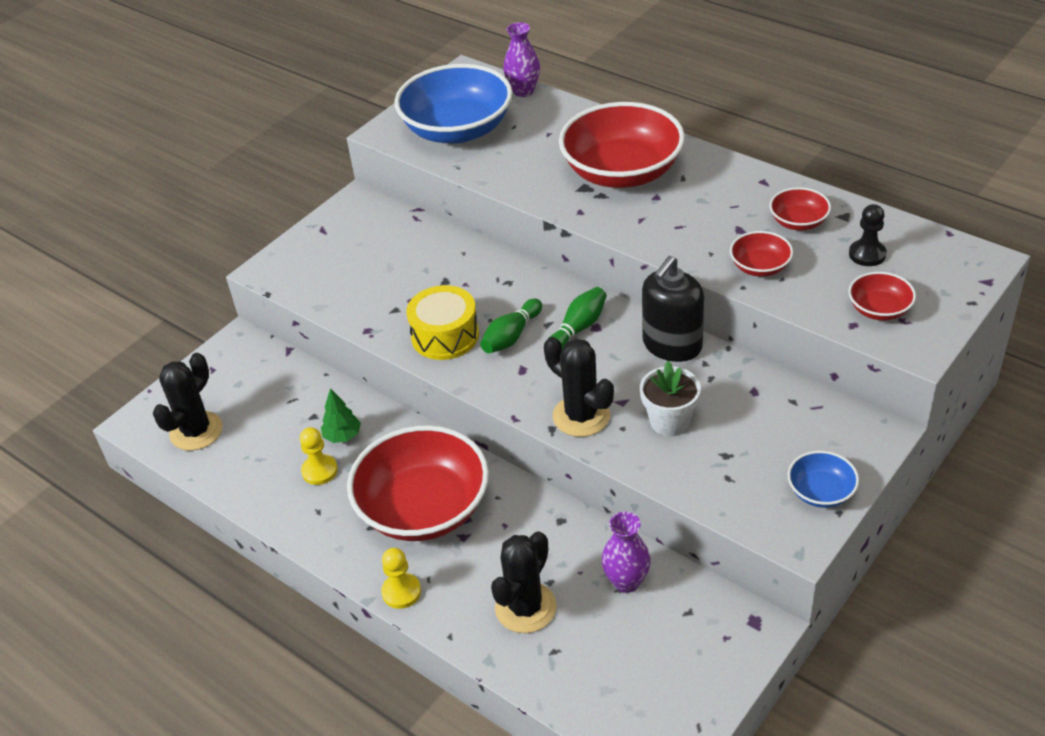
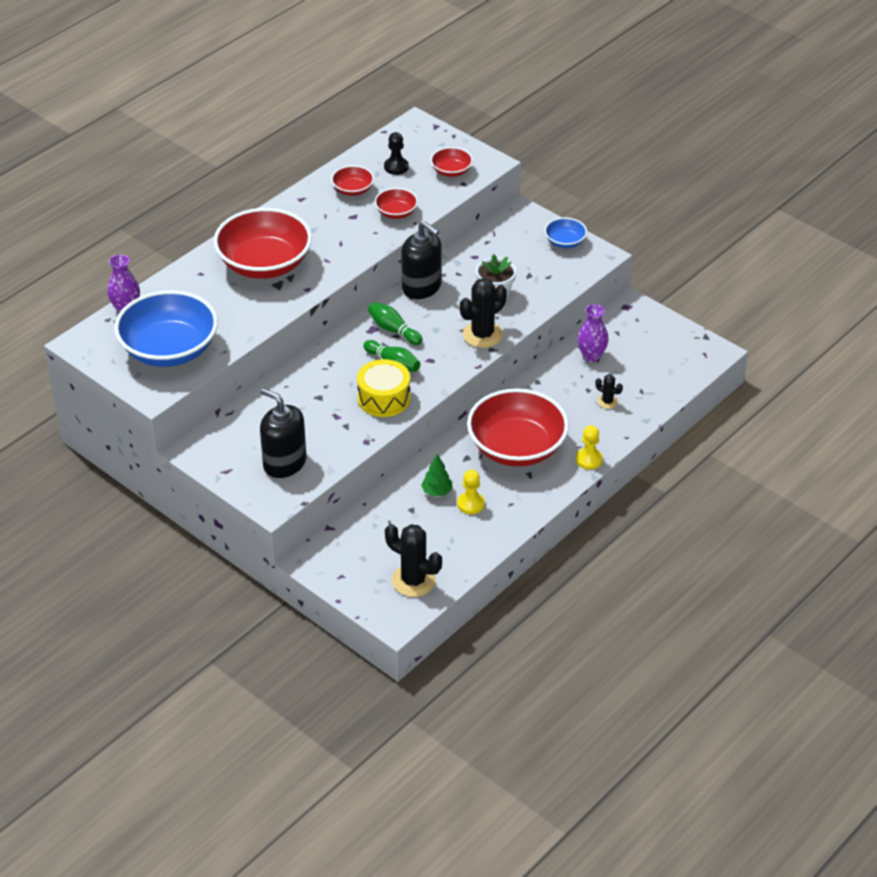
camera: 90 degrees left, 0 degrees up
(332, 270) = (284, 463): none -> black soap dispenser
(525, 608) = (607, 401): black cactus -> black cactus, size x0.50

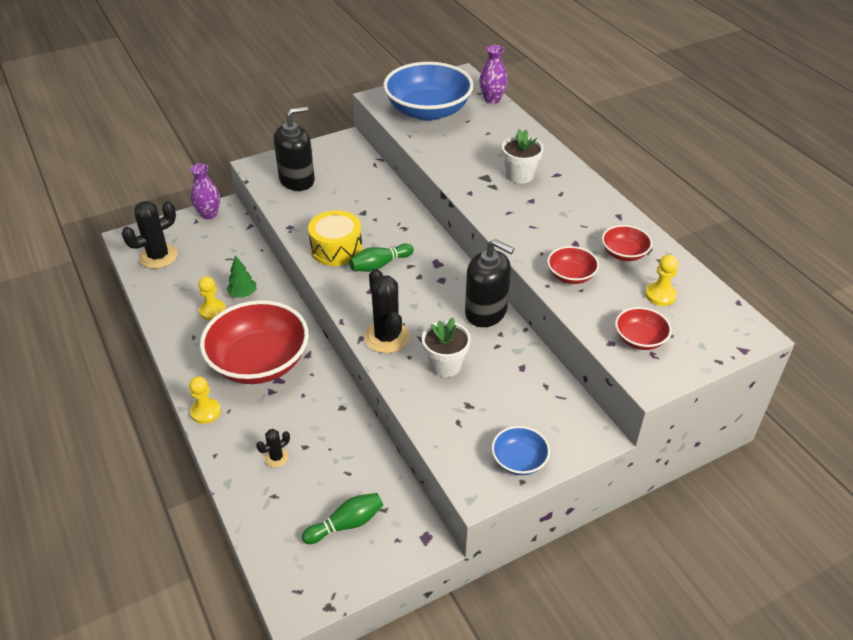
camera: 110 degrees right, 0 degrees up
(264, 264) = (520, 175): red bowl -> white flower pot
(393, 330) = (428, 276): green bowling pin -> green bowling pin (346, 524)
(396, 167) = (660, 295): black pawn -> yellow pawn
(422, 287) = (486, 312): black soap dispenser -> black soap dispenser turned 120 degrees counterclockwise
(591, 356) = (356, 469): purple vase -> purple vase (209, 214)

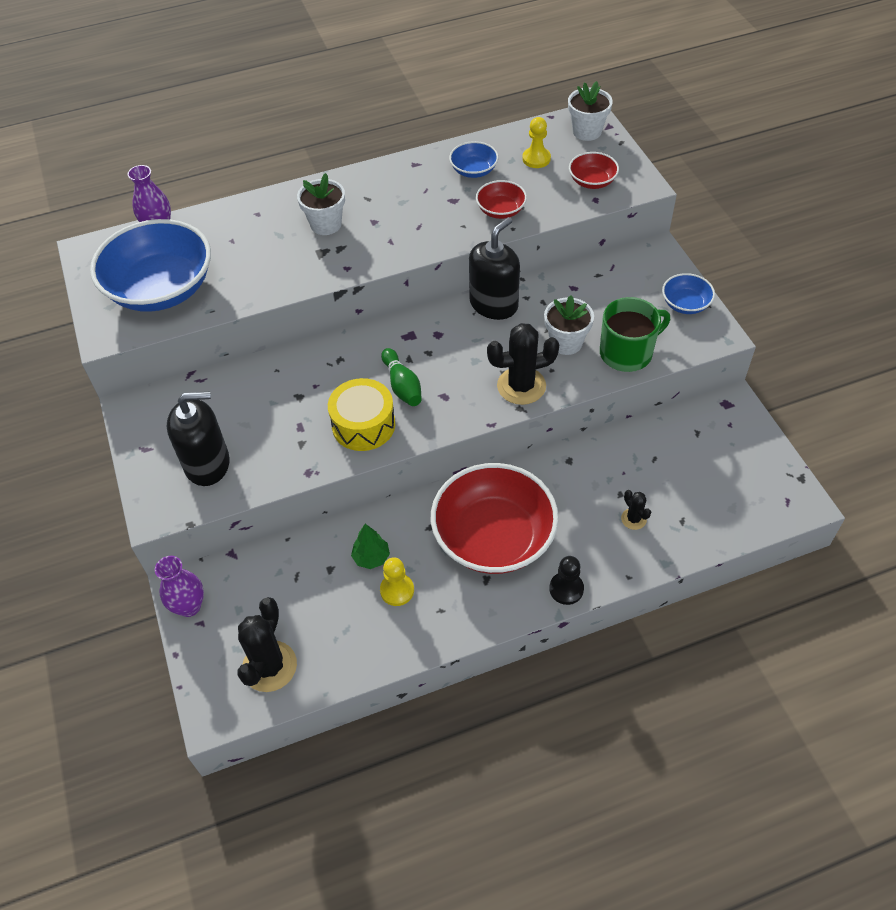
camera: 80 degrees left, 10 degrees up
(158, 256) = (269, 666): black cactus -> black cactus turned 45 degrees clockwise
(206, 412) = (566, 589): yellow pawn -> black pawn
(297, 180) = (207, 464): black soap dispenser -> black soap dispenser turned 105 degrees clockwise
(346, 524) = (714, 462): green bowling pin -> none
(439, 412) = (627, 352): none -> green mug
(624, 253) = (474, 170): red bowl -> blue bowl
(725, 332) = (587, 131): none -> white flower pot

